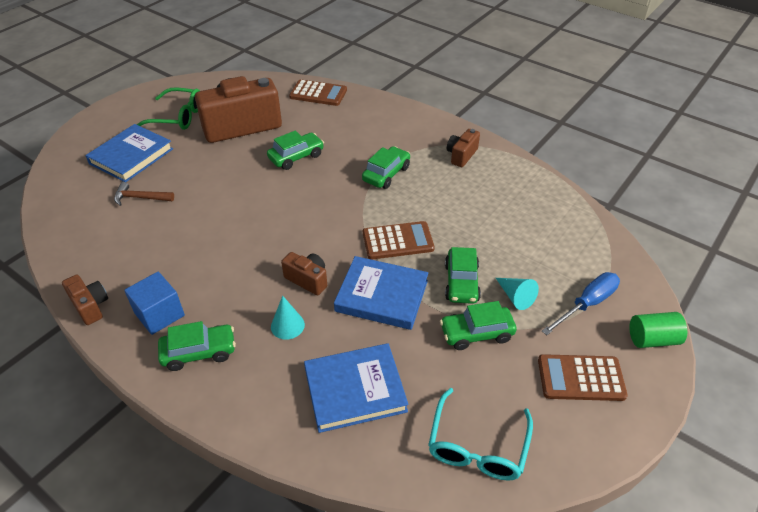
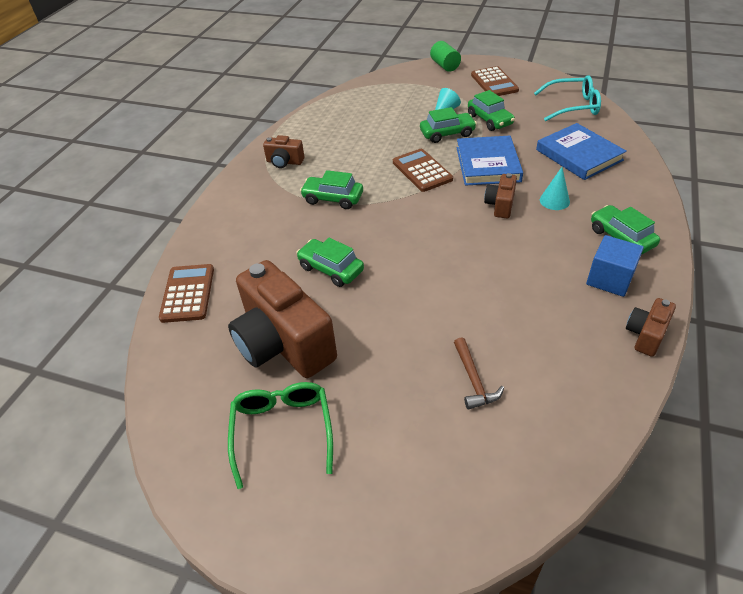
camera: 105 degrees left, 0 degrees up
(131, 156) = (399, 439): blue book -> none
(587, 304) = (431, 87): blue screwdriver -> none

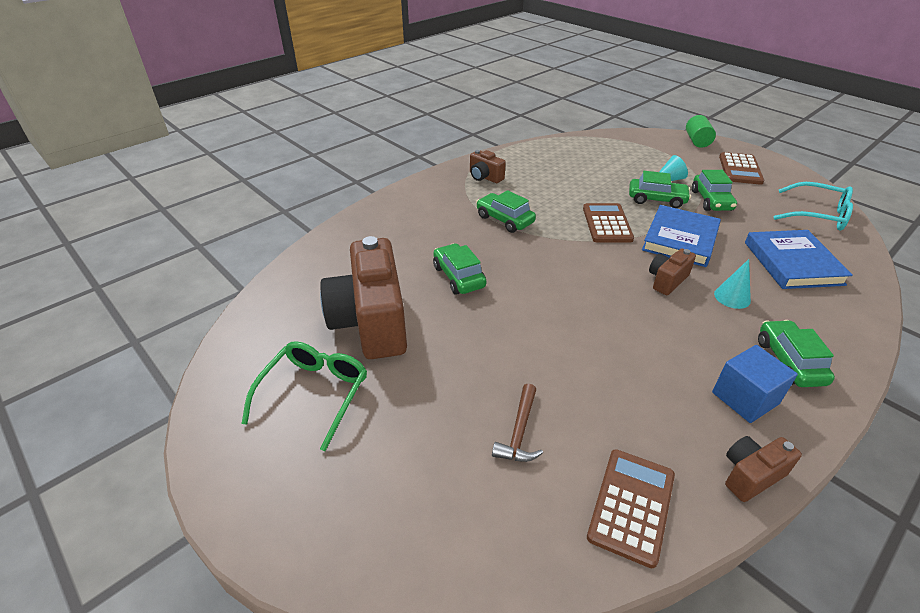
camera: 25 degrees right, 5 degrees down
(188, 293) = (328, 251): brown calculator -> brown calculator (631, 506)

